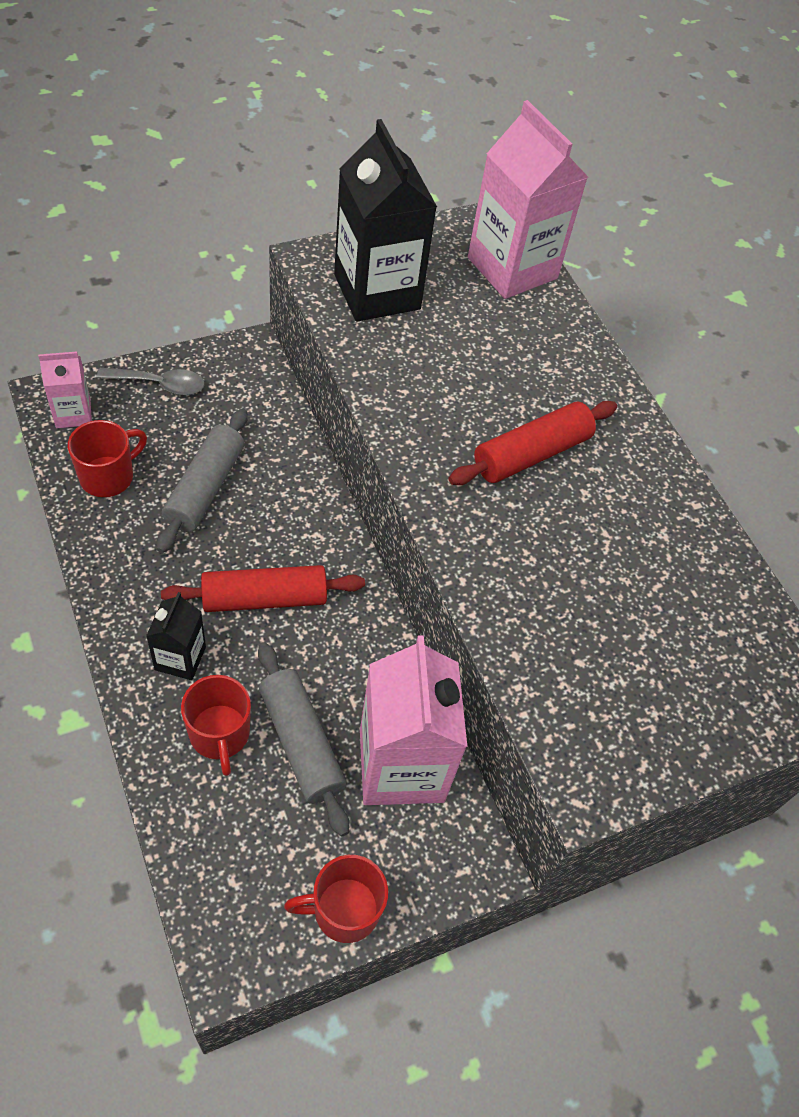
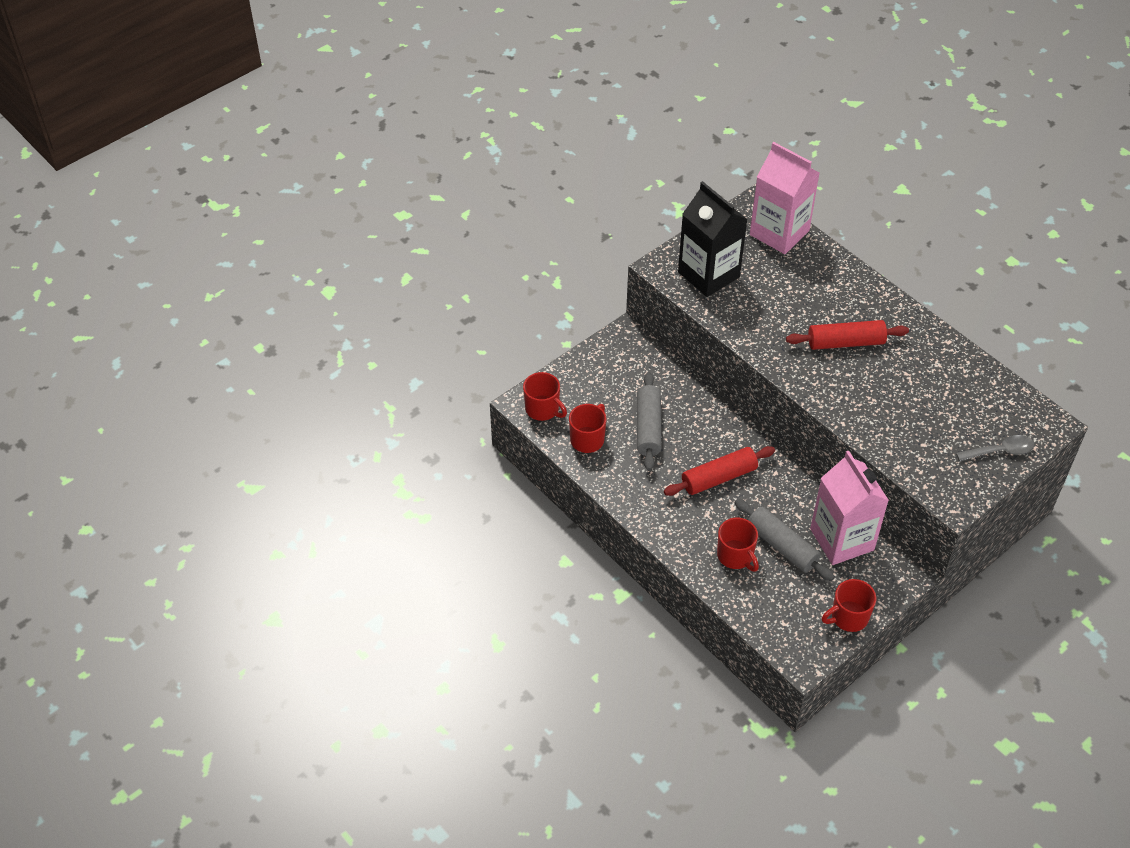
camera: 10 degrees left, 5 degrees down
(73, 413) = (543, 409): pink carton -> red mug
(159, 384) = (583, 374): grey spoon -> grey spoon (1000, 451)
(180, 658) = (691, 525): black carton -> none
(531, 454) = (845, 342): red rolling pin -> red rolling pin turned 45 degrees clockwise

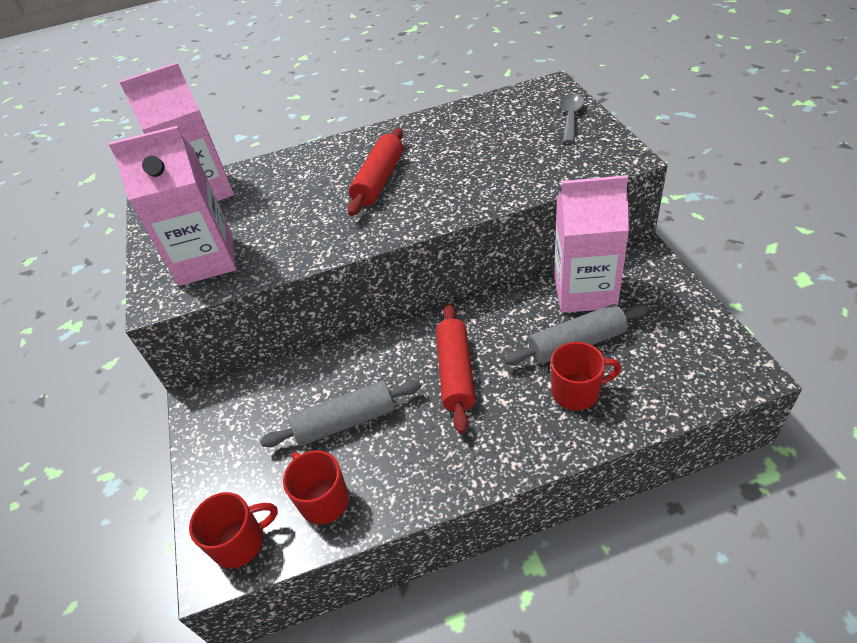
camera: 60 degrees left, 5 degrees down
(648, 427) = (345, 421): grey rolling pin -> grey rolling pin turned 45 degrees counterclockwise
(708, 274) = (206, 260): black carton -> pink carton
(848, 617) = (692, 315): red mug -> none

